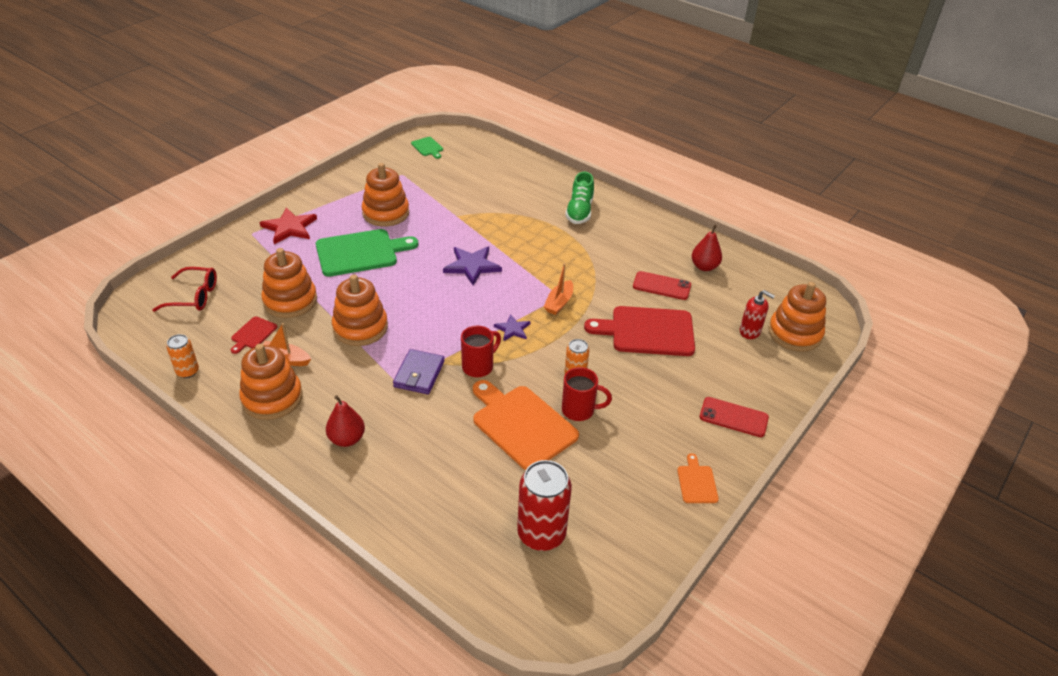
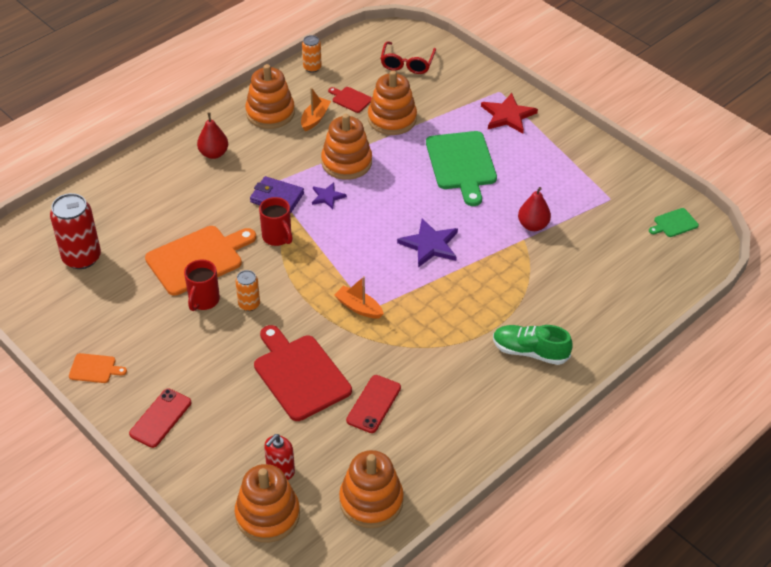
camera: 100 degrees right, 5 degrees up
(386, 213) = (531, 183): orange stacking toy -> orange stacking toy (371, 501)
(512, 329) = (324, 266): purple star -> purple star (327, 196)
(647, 331) = (299, 374): red cutting board -> red cutting board turned 45 degrees counterclockwise
(704, 267) = (404, 456): red pear -> red pear (533, 225)

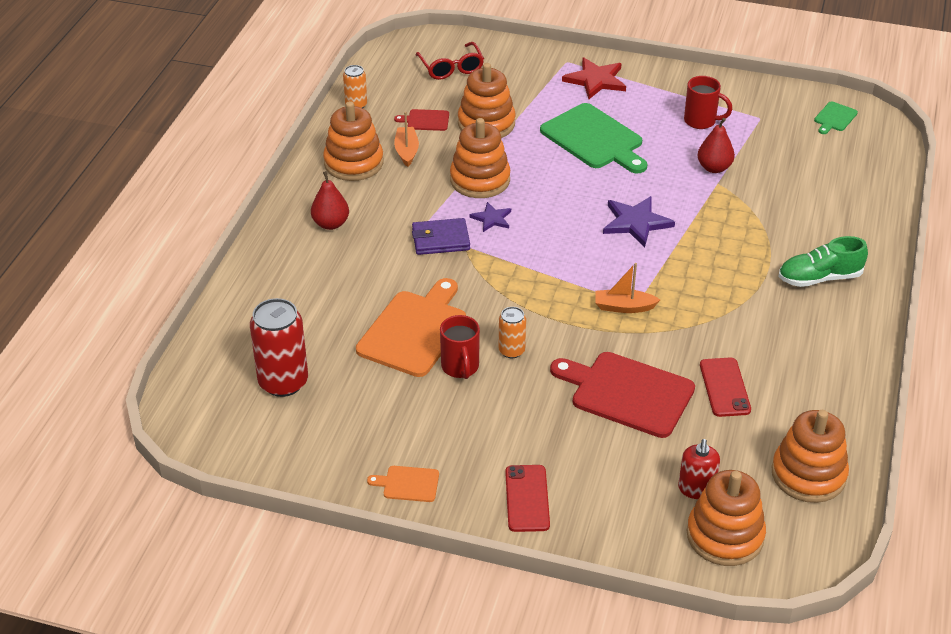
camera: 30 degrees left, 5 degrees down
(94, 369) = (408, 484): orange cutting board -> orange cutting board turned 150 degrees counterclockwise
(277, 237) = (478, 276): red mug -> red mug (701, 121)

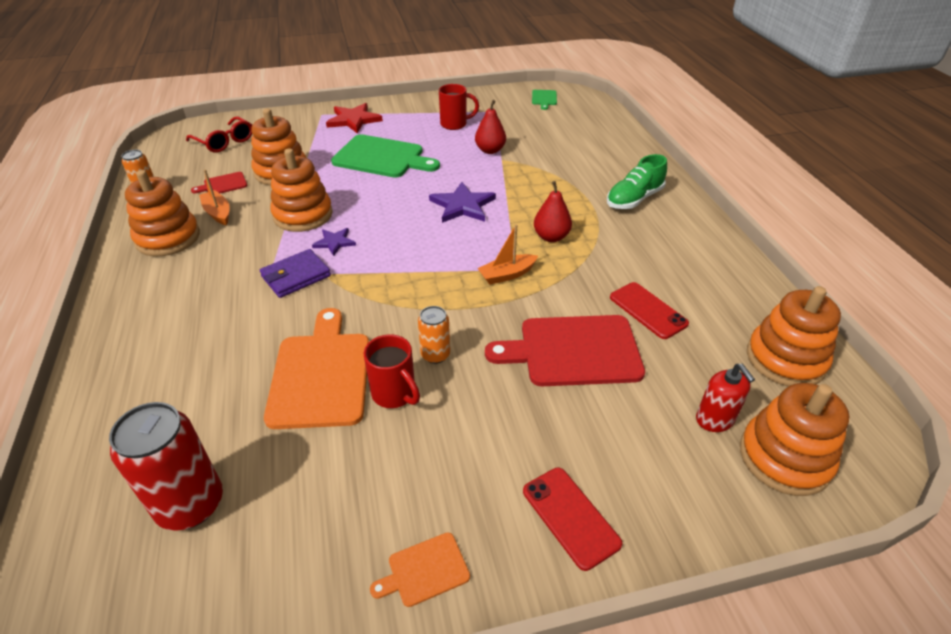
camera: 30 degrees left, 0 degrees up
(331, 224) = (169, 300): red pear -> red pear (551, 237)

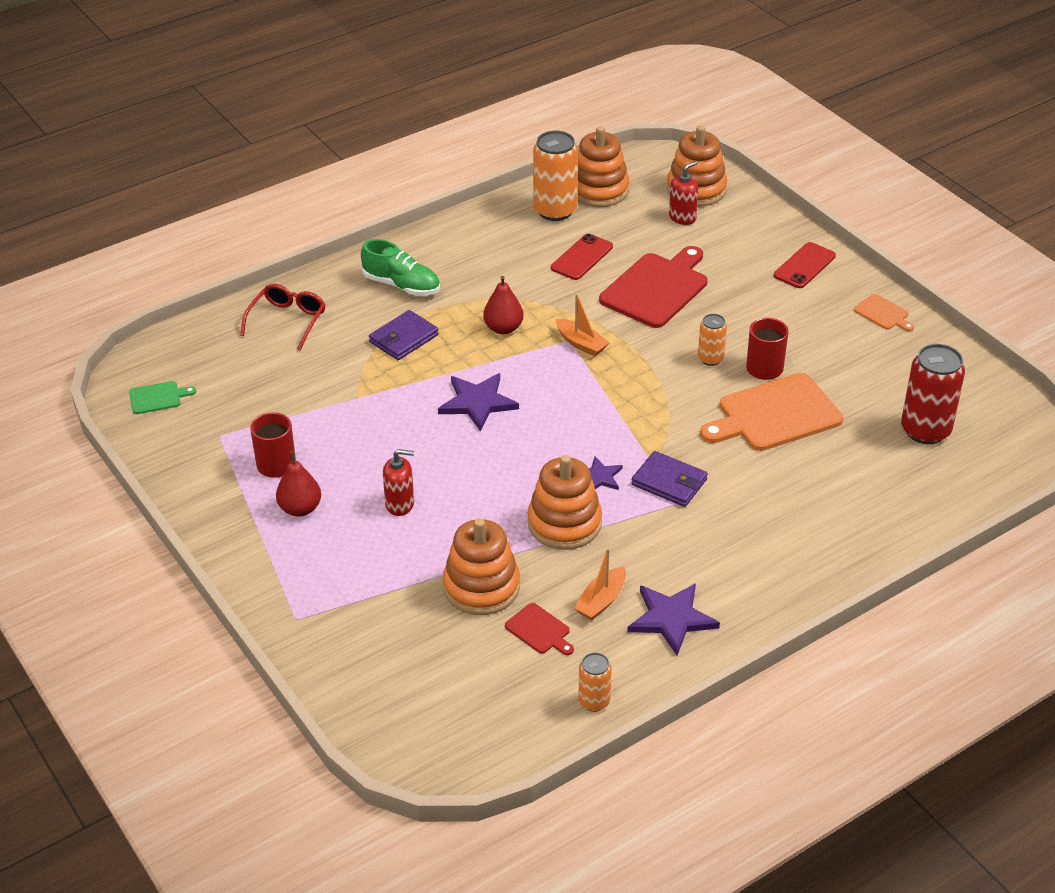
camera: 110 degrees left, 0 degrees up
(168, 238) = (671, 618): orange stacking toy -> purple star
(224, 142) = (429, 691): red glasses -> red glasses (287, 321)
(353, 120) = (301, 574): red star -> none
(382, 157) = (400, 504): green cutting board -> red soap dispenser
(490, 150) = (338, 413): red pear -> red pear (300, 508)
(561, 188) = (403, 338): none -> purple wallet
(573, 351) = (656, 288): red cutting board -> red cutting board turned 120 degrees counterclockwise
(743, 313) = (555, 210): none -> orange can

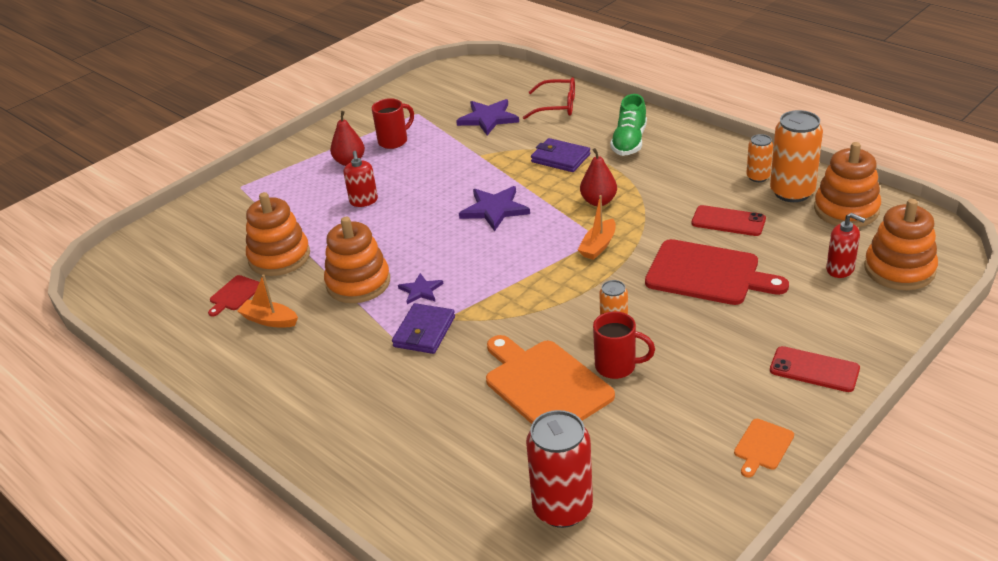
camera: 80 degrees right, 5 degrees down
(158, 397) = (449, 82): green cutting board -> none
(594, 701) = (159, 337): orange can -> orange can (758, 177)
(671, 618) = (252, 363): purple star -> purple star (488, 118)

